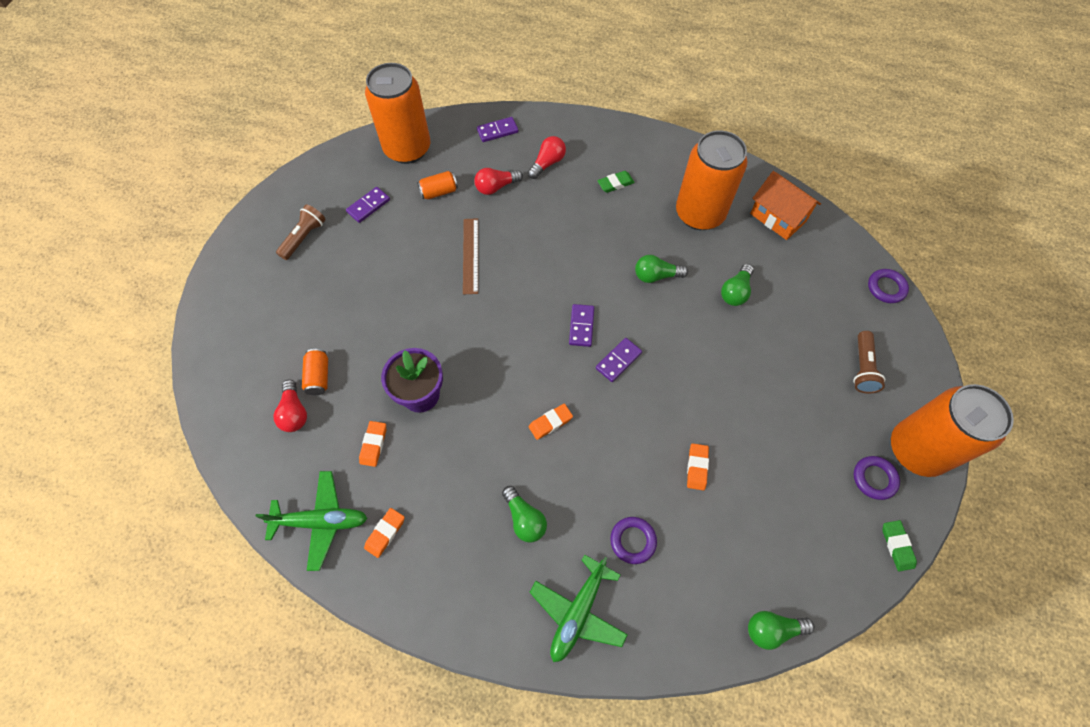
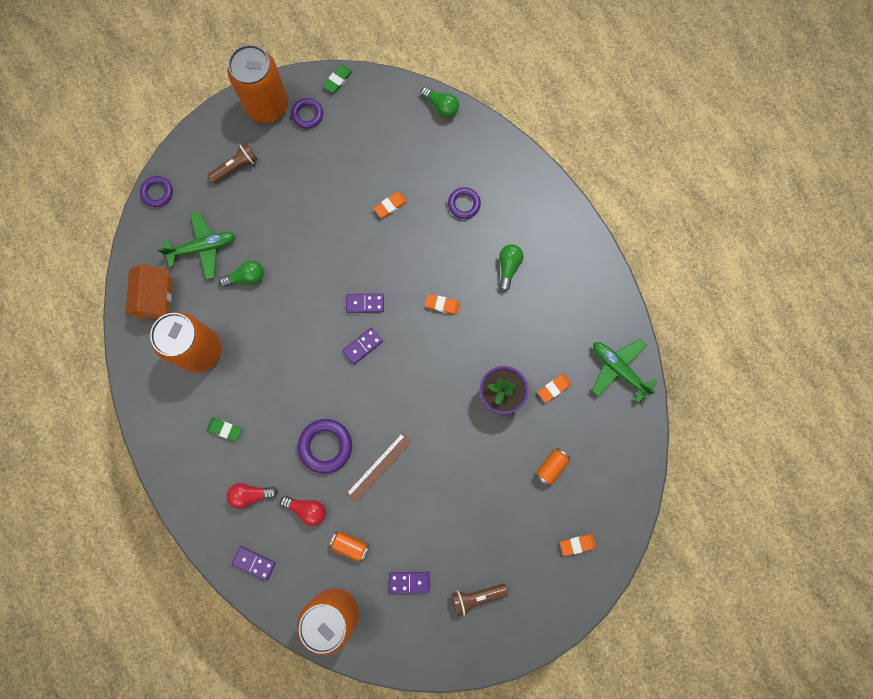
camera: 135 degrees left, 15 degrees up
(294, 412) = (584, 455): red light bulb -> none
(385, 533) = (589, 329): orange eraser -> orange eraser (577, 544)
(528, 234) = (325, 446): none -> purple ring
(578, 612) = (525, 199): green plane -> green plane (203, 247)
(656, 276) = (280, 335): green light bulb -> none

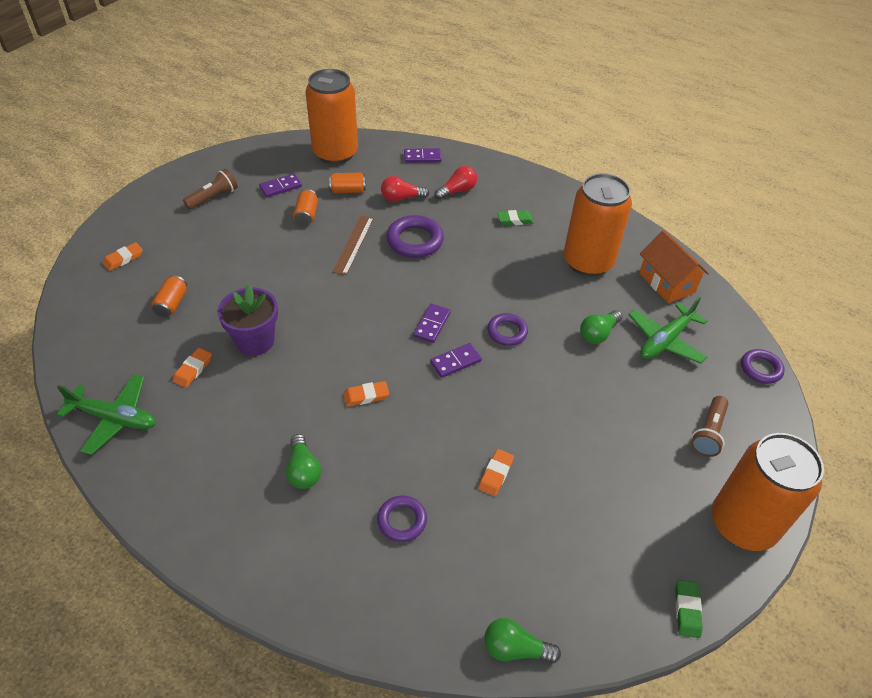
camera: 150 degrees right, 30 degrees down
(307, 114) = (684, 538): purple ring -> purple ring (507, 332)
(402, 527) = (307, 215): none -> orange can

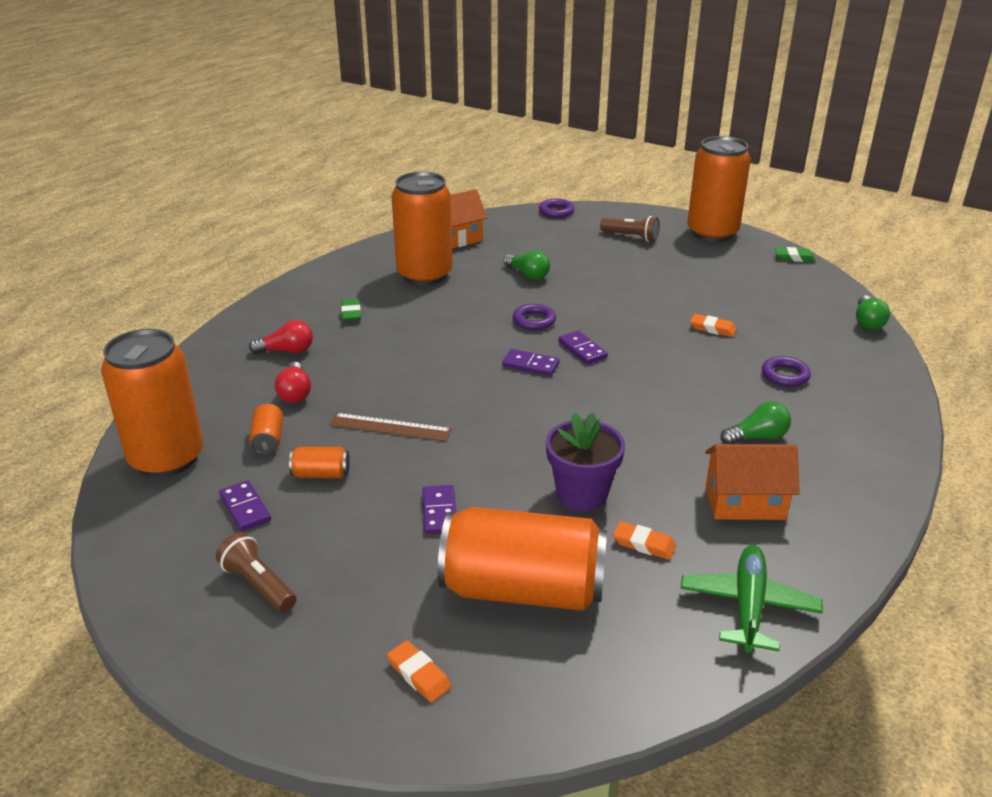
camera: 90 degrees left, 15 degrees down
(172, 304) = (523, 589): orange can -> orange can, size x2.45
(220, 441) = (745, 502): none -> orange house
(366, 396) = (645, 403): orange eraser -> none
(415, 240) = (385, 380): purple ring -> none
(422, 157) = (203, 379): purple domino -> purple domino (439, 512)
(457, 191) = (287, 351): red light bulb -> red light bulb turned 120 degrees clockwise
(665, 340) = (531, 245): green plane -> none

